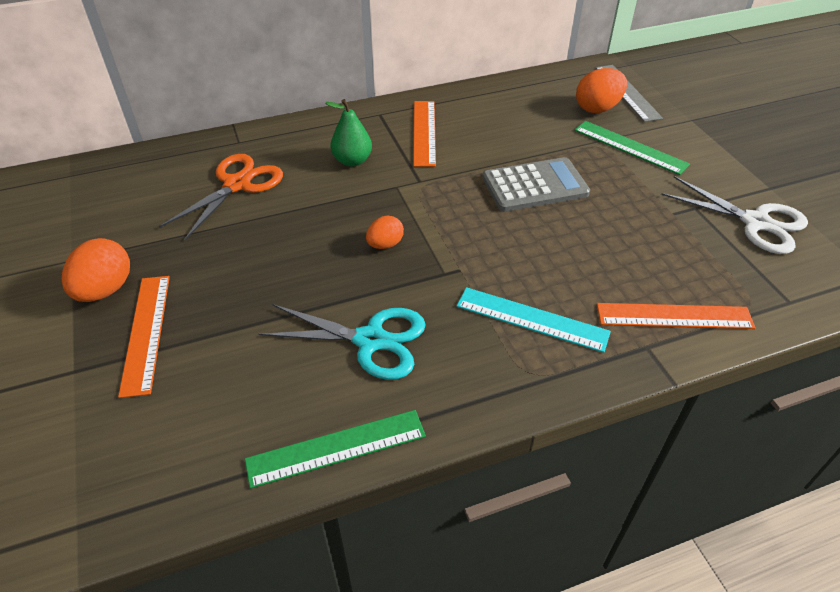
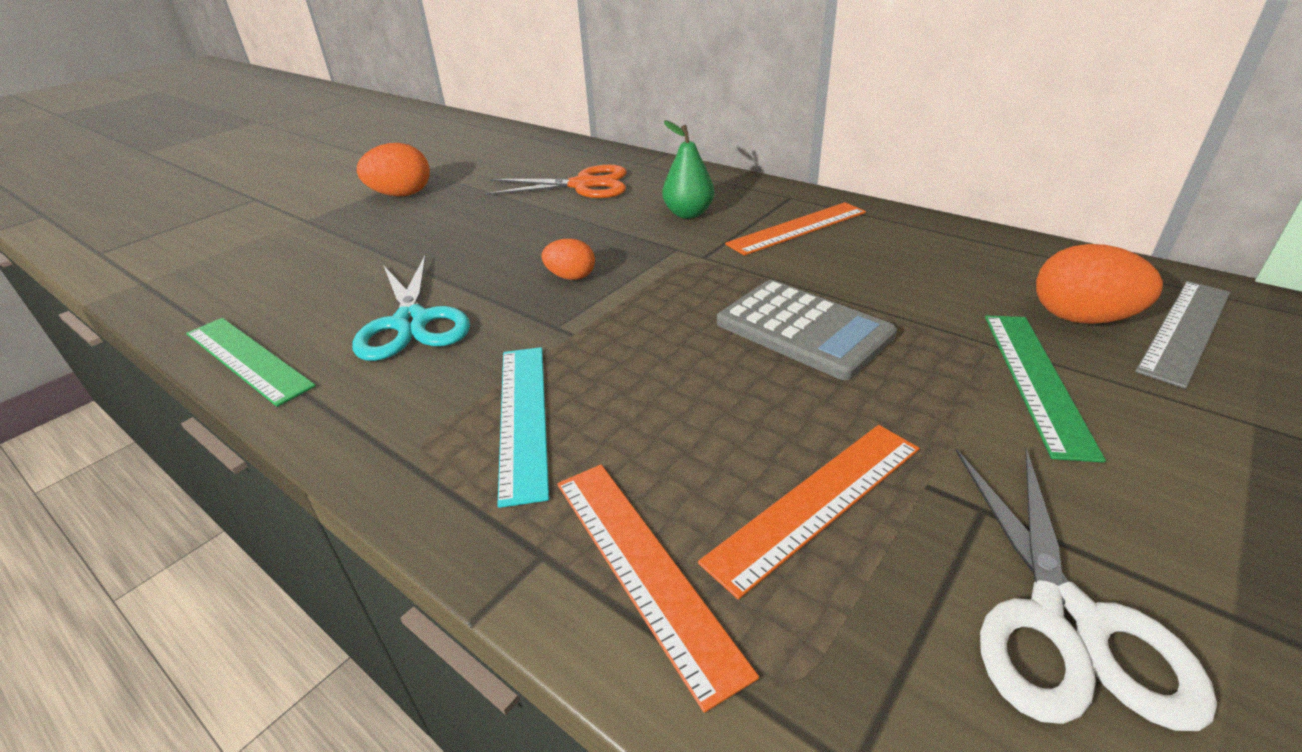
camera: 60 degrees right, 10 degrees down
(146, 332) = (361, 226): orange ruler -> orange ruler (817, 502)

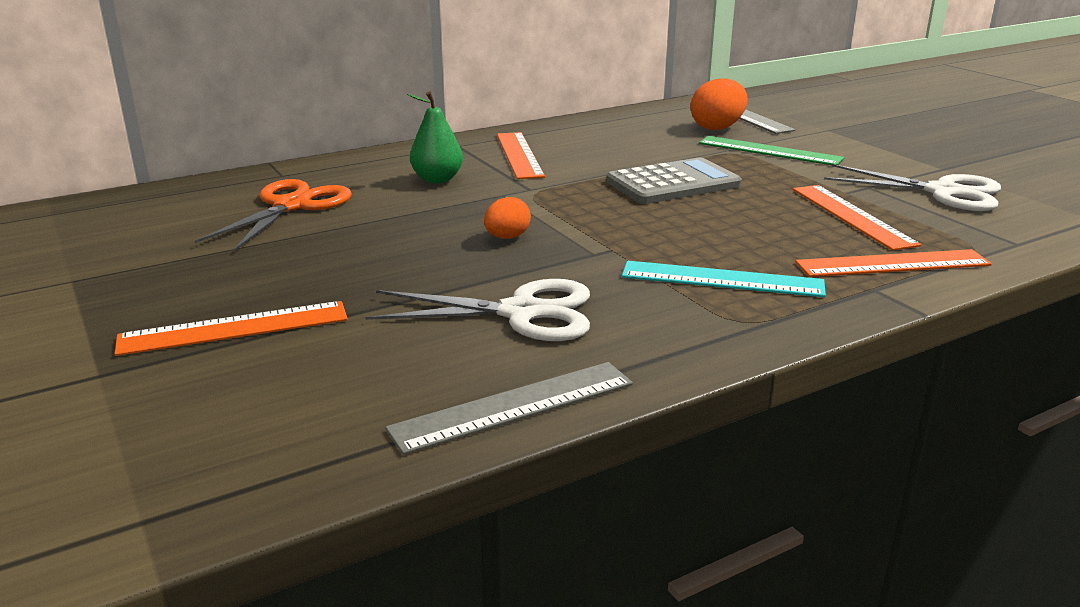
camera: 70 degrees left, 10 degrees down
(247, 359) = (513, 406): green ruler -> grey ruler
(368, 232) = (234, 328): none -> orange ruler
(401, 195) = (129, 301): orange egg -> none
(411, 322) = (521, 313): turquoise scissors -> white scissors

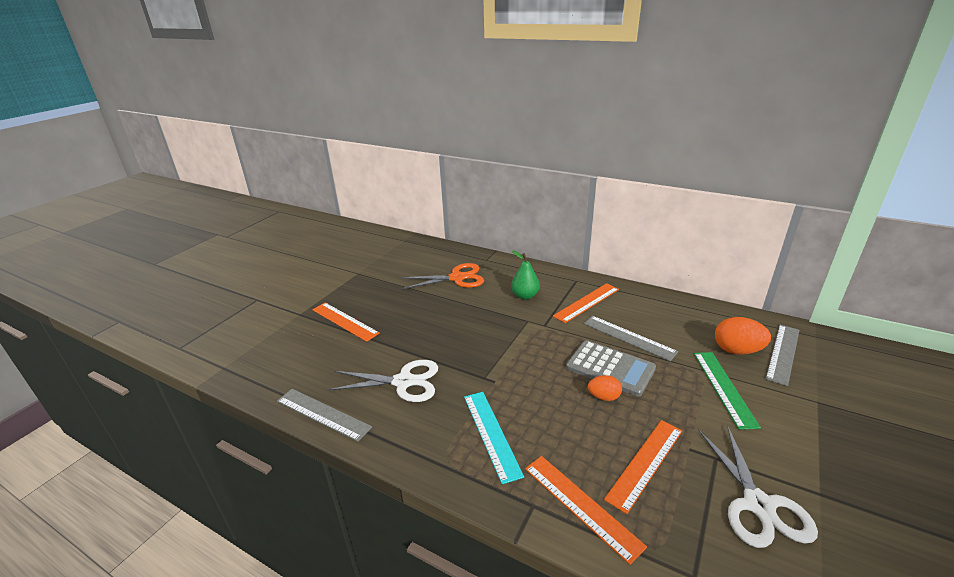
camera: 60 degrees right, 5 degrees up
(507, 237) = (478, 344): orange egg -> orange egg (603, 397)
(521, 313) = (404, 382): white scissors -> white scissors turned 60 degrees counterclockwise
(626, 158) = (628, 337): none -> grey ruler

